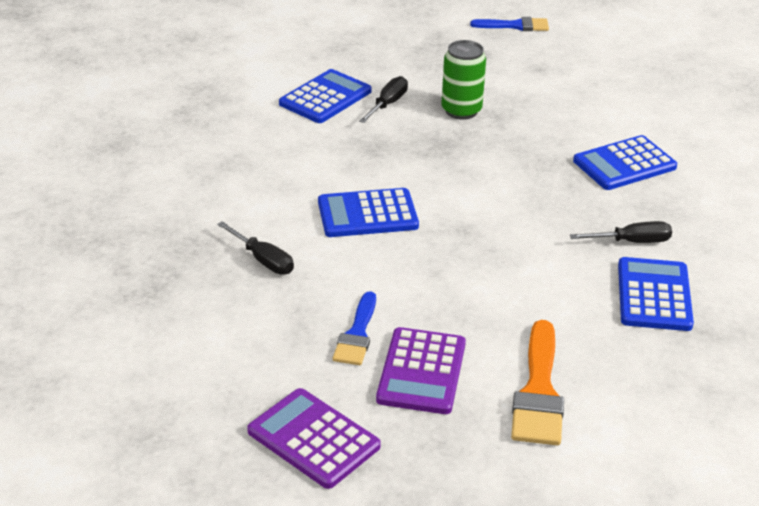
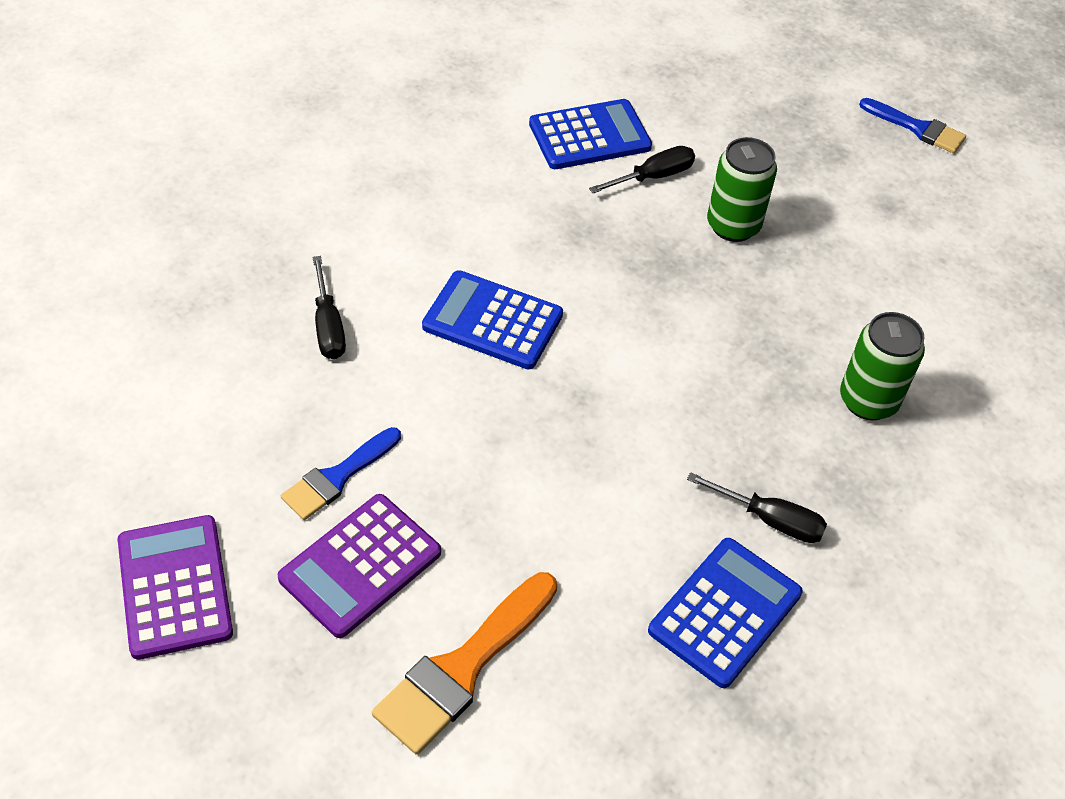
camera: 30 degrees right, 15 degrees up
(624, 164) = (868, 401): blue calculator -> green can

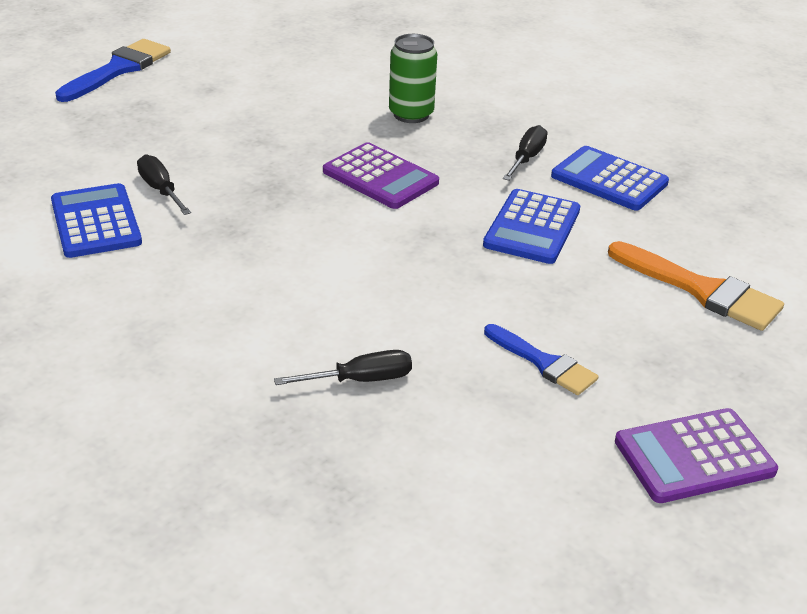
camera: 90 degrees left, 15 degrees down
(360, 565) = (631, 345): purple calculator -> purple calculator (380, 177)
(492, 321) = (346, 278): blue calculator -> blue calculator (532, 228)
(733, 226) = (227, 155): green can -> none
(917, 128) = (118, 69): blue brush -> blue brush, size x1.54

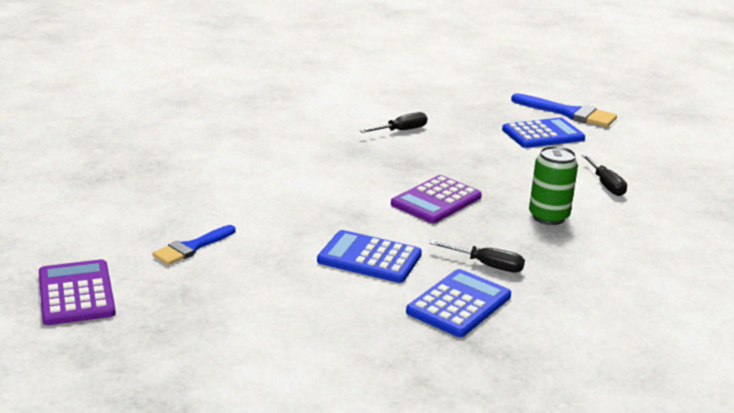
camera: 90 degrees right, 10 degrees down
(95, 222) = (359, 115): blue calculator -> blue calculator (543, 134)
(362, 380) = (188, 187): black screwdriver -> black screwdriver (606, 185)
(701, 290) = (276, 329): orange brush -> none

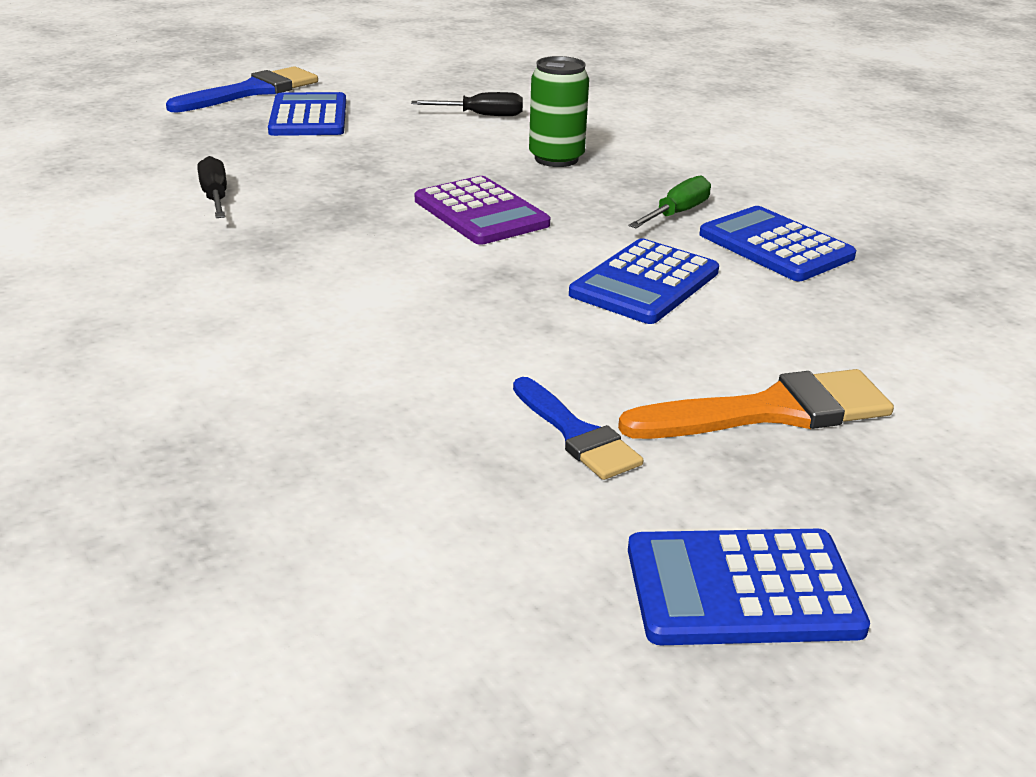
camera: 75 degrees left, 5 degrees up
(76, 293) = (742, 589): purple calculator -> blue calculator
(231, 301) = (771, 411): none -> orange brush
(487, 265) = (677, 213): black screwdriver -> green screwdriver

